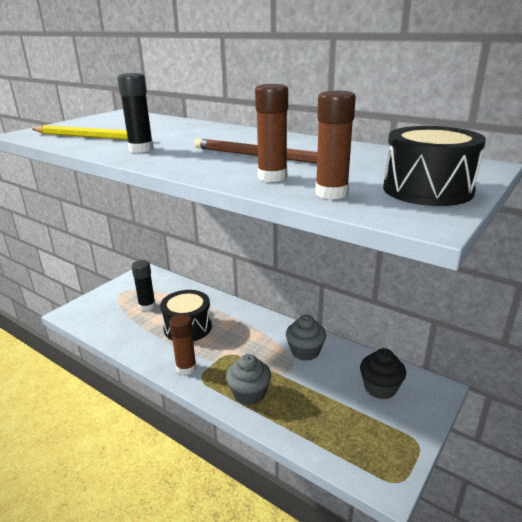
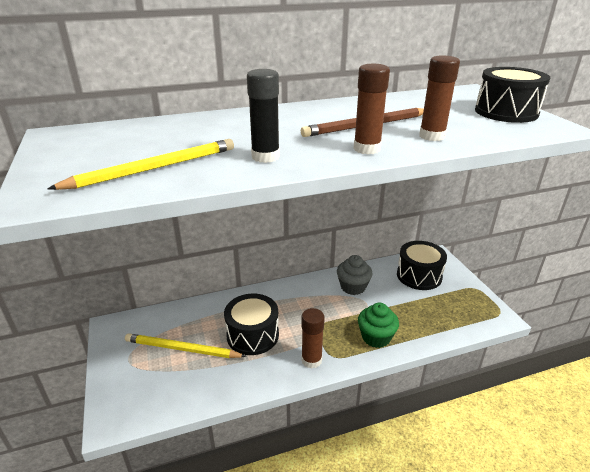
camera: 55 degrees left, 5 degrees up
(147, 306) = (182, 349): black glue stick -> yellow pencil
(249, 393) = (376, 337): grey cupcake -> green cupcake
(331, 193) = (489, 132): brown glue stick -> brown glue stick (367, 149)
(380, 388) = (419, 275): black cupcake -> black drum

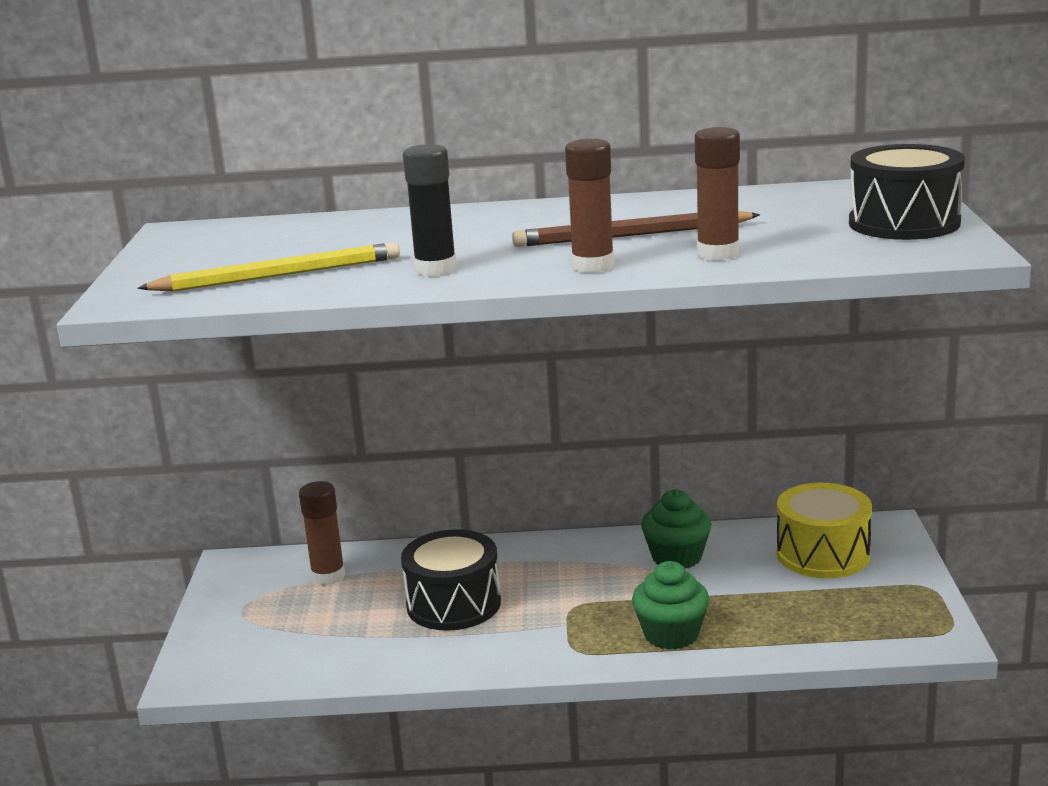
camera: 20 degrees right, 10 degrees down
(182, 349) = (330, 607): yellow pencil -> none
(311, 360) = (535, 650): brown glue stick -> brown glue stick (328, 576)
(353, 287) = (676, 557): grey cupcake -> green cupcake
(419, 275) = (823, 554): black drum -> yellow drum

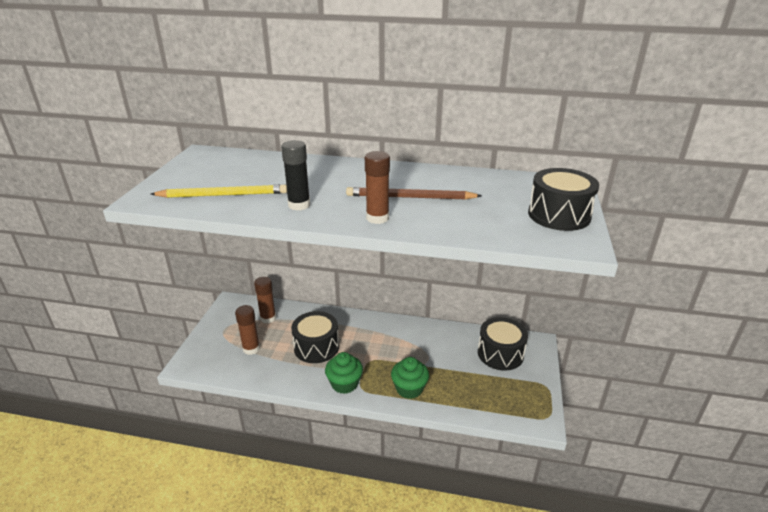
camera: 10 degrees right, 10 degrees up
(676, 557) = (429, 340): green cupcake -> green cupcake (344, 384)
(718, 253) = (447, 221): brown glue stick -> brown glue stick (251, 349)
(823, 554) = (500, 354): yellow drum -> black drum

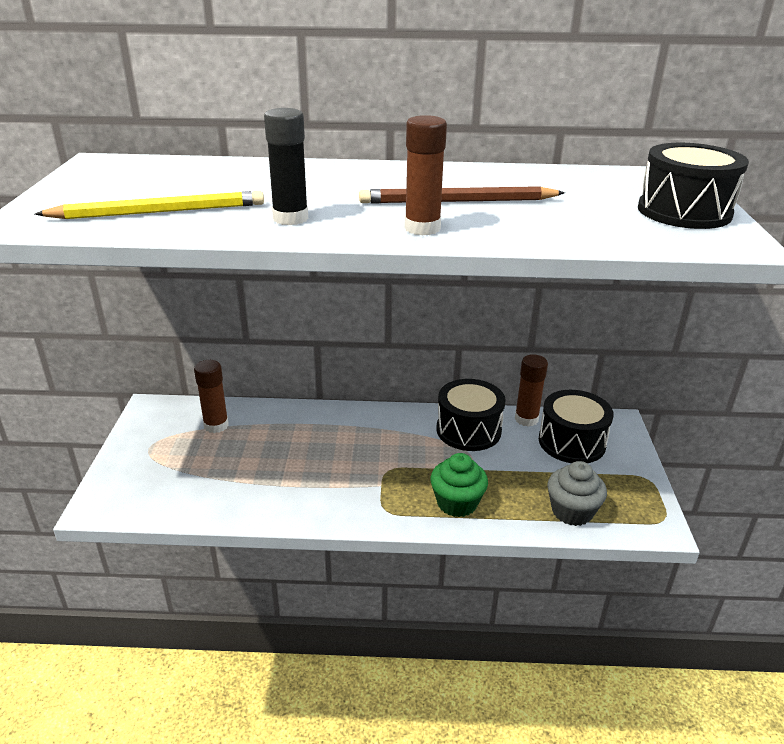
camera: 10 degrees left, 0 degrees up
(251, 349) = (200, 471): brown glue stick -> brown glue stick (526, 419)
(316, 347) = (301, 459): black drum -> black drum (468, 430)
(344, 384) = (358, 506): green cupcake -> none
(485, 403) = (572, 511): none -> grey cupcake

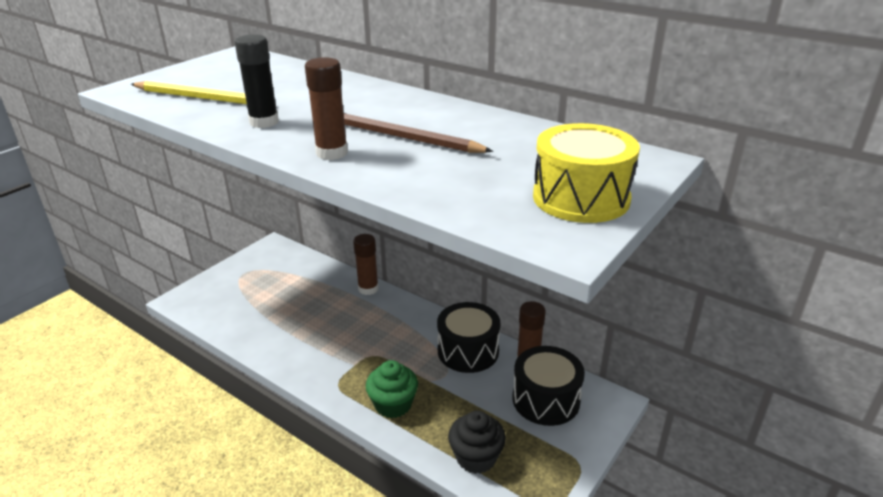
camera: 35 degrees right, 0 degrees up
(216, 425) = (297, 273): brown glue stick -> brown glue stick (368, 289)
(572, 511) = (476, 457): grey cupcake -> black cupcake
(684, 211) = (581, 198): black drum -> yellow drum

